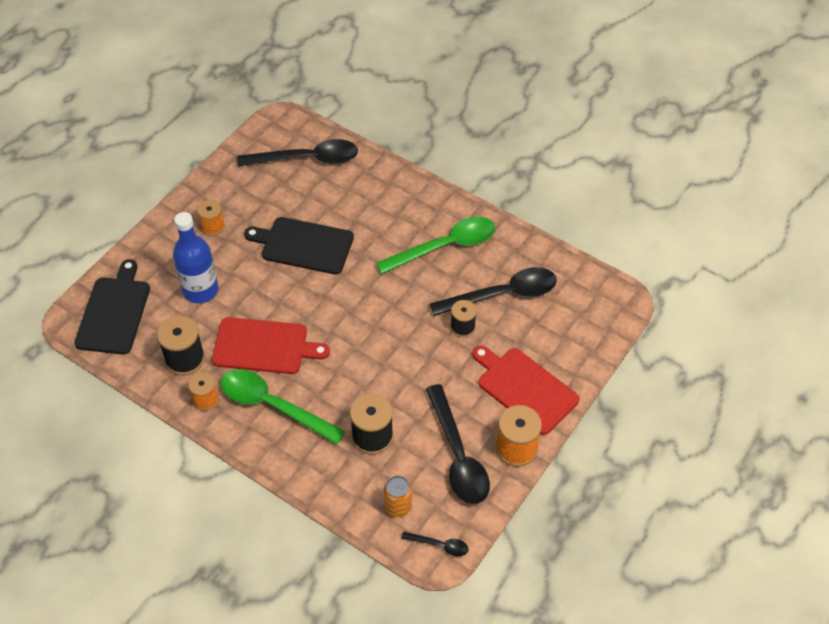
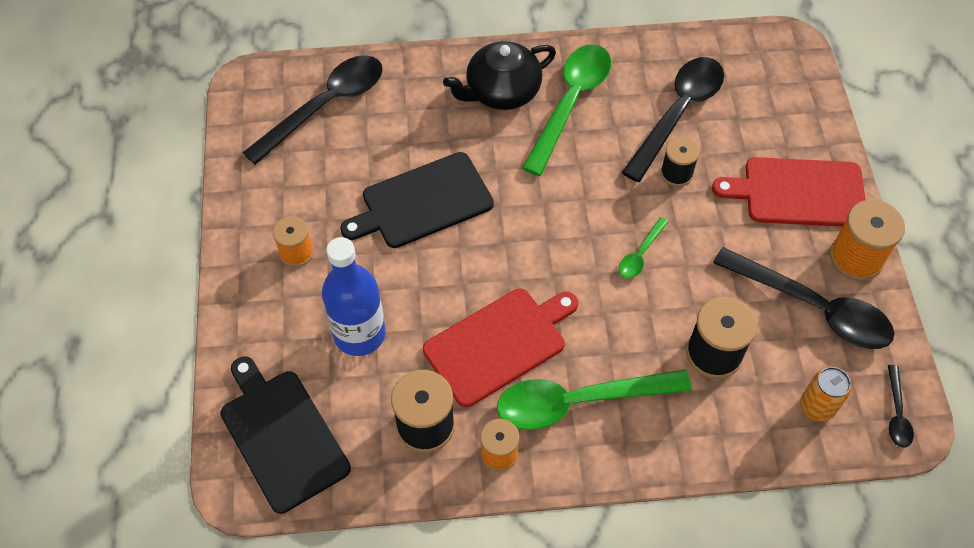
camera: 40 degrees left, 5 degrees up
(391, 355) = (640, 254): none -> green spoon
(412, 214) = (502, 91): none -> black teapot
(439, 545) = (896, 413): black spoon -> black spoon turned 120 degrees clockwise

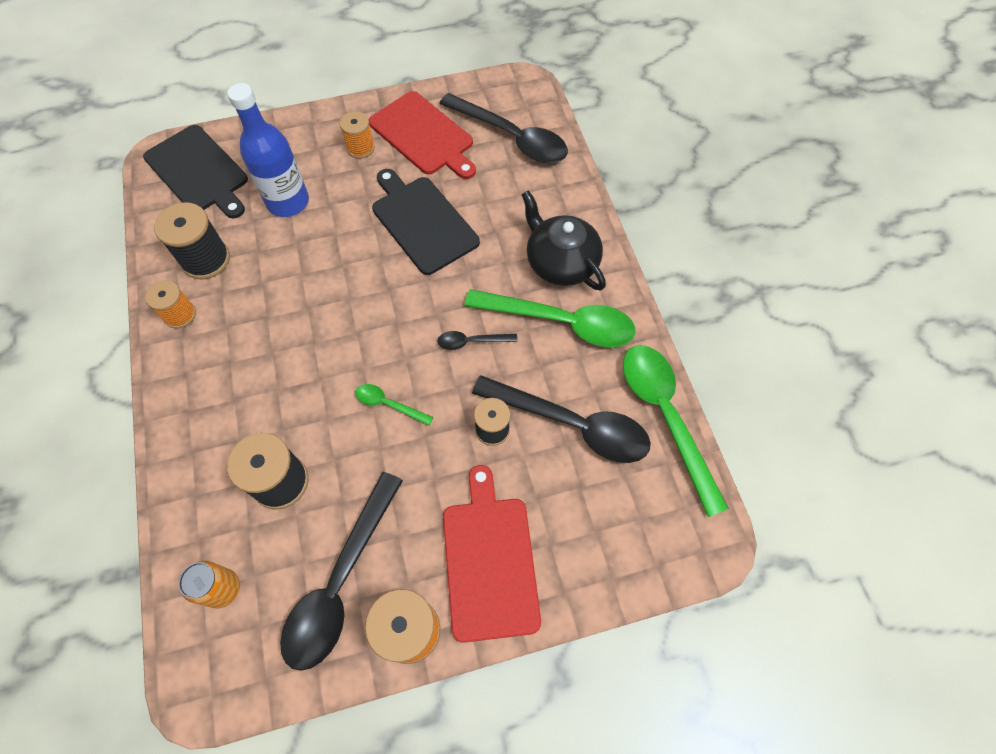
camera: 80 degrees right, 5 degrees up
(281, 436) = (199, 171): black cutting board -> black cutting board turned 90 degrees clockwise
(499, 344) = (283, 300): red cutting board -> red cutting board (424, 135)
(579, 401) = (228, 369): green spoon -> green spoon (665, 417)
(896, 413) = (215, 678): black spoon -> black spoon (471, 341)

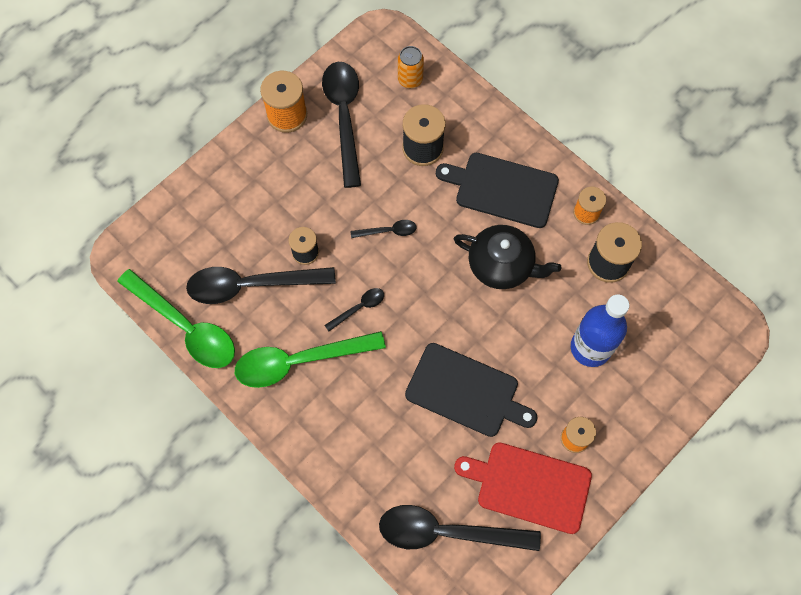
camera: 150 degrees right, 5 degrees up
(199, 171) = (689, 334): black cutting board -> black cutting board (502, 189)
(388, 404) = (388, 231): green spoon -> black spoon
(489, 561) = (261, 173): red cutting board -> none
(560, 262) = (328, 416): black teapot -> black teapot (501, 265)

